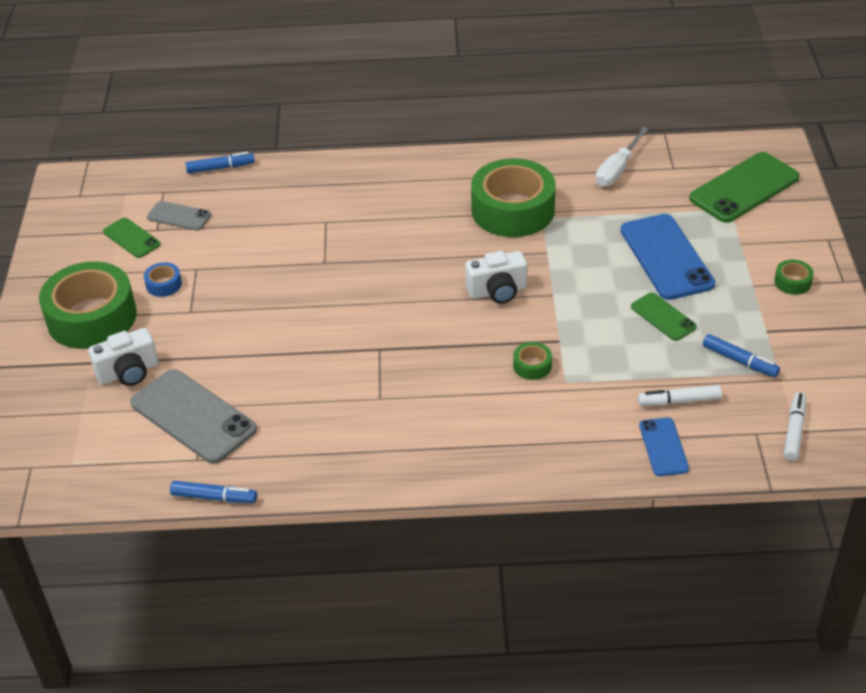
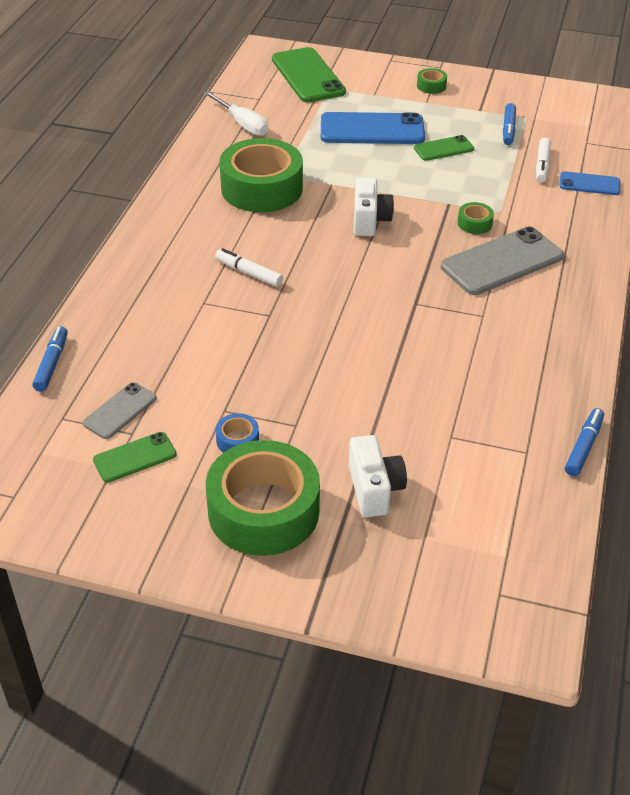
camera: 75 degrees left, 0 degrees up
(193, 416) = (463, 446): grey phone -> grey phone (502, 261)
(739, 361) = (508, 129): blue marker -> blue marker turned 135 degrees clockwise
(794, 431) = (589, 127): white marker -> white marker (249, 273)

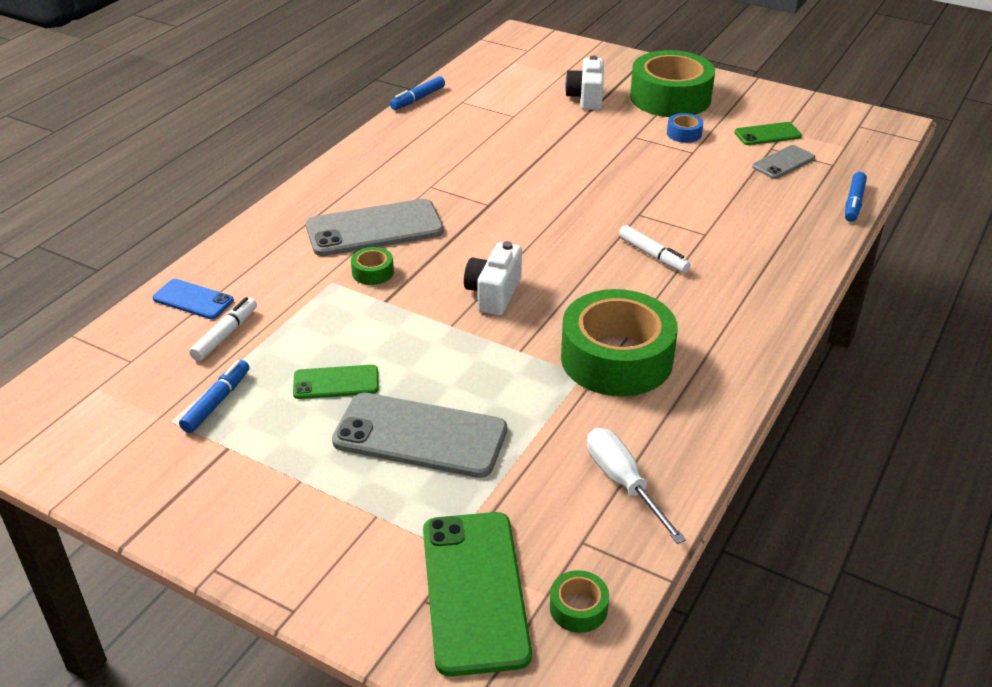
camera: 165 degrees left, 5 degrees down
(372, 129) = (420, 436): blue phone -> grey phone
(431, 86) = (266, 519): green tape -> green tape (578, 608)

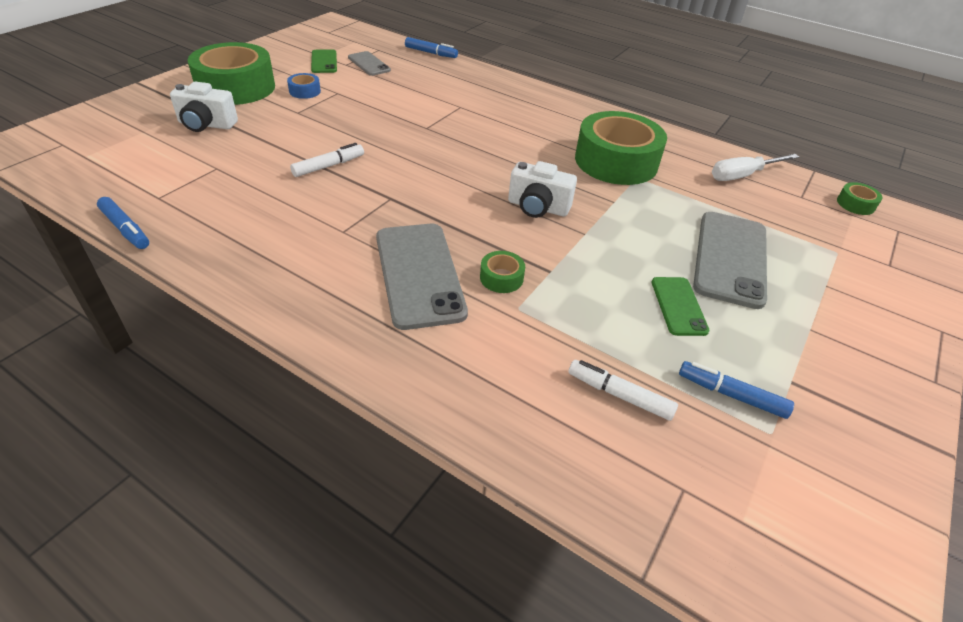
camera: 90 degrees left, 5 degrees up
(193, 299) = (553, 433): blue phone -> none
(474, 591) = (868, 243): green phone -> none
(653, 255) = (487, 130): white marker -> white marker (329, 166)

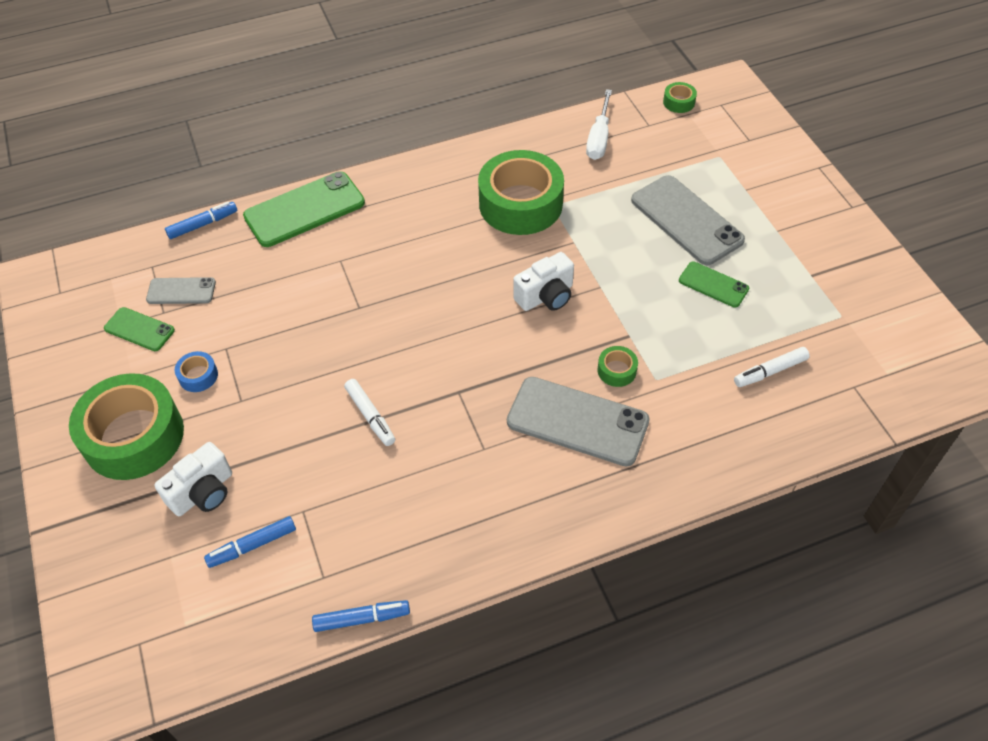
camera: 50 degrees left, 10 degrees up
(329, 166) = (370, 416): white marker -> white marker turned 150 degrees clockwise
(487, 80) = (304, 209): none -> green phone
(731, 395) = (803, 313): blue marker -> blue marker (252, 545)

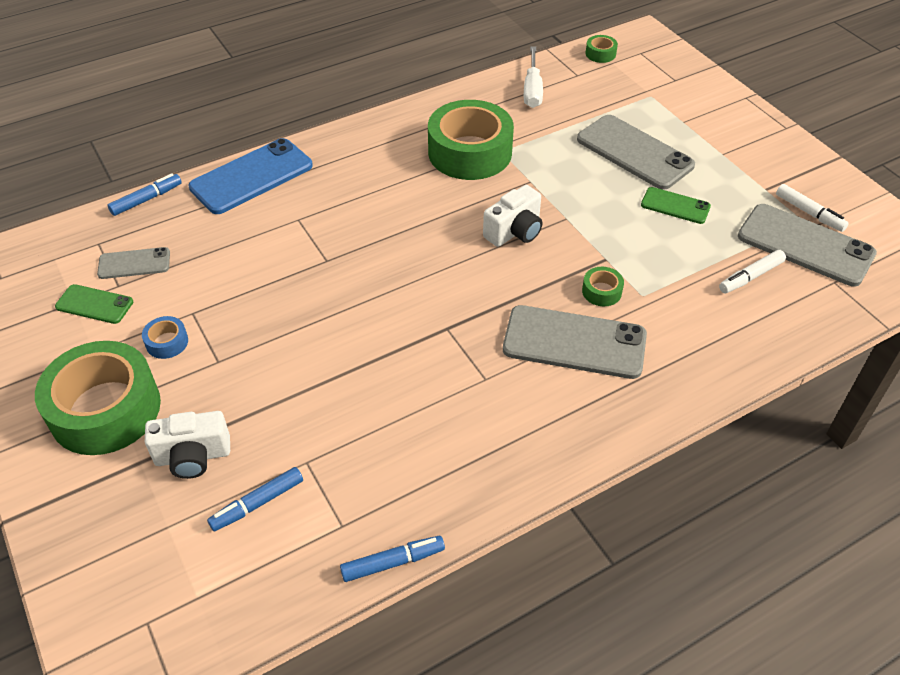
camera: 10 degrees left, 5 degrees down
(203, 492) = (193, 456): white camera -> white camera turned 45 degrees clockwise
(304, 209) = (251, 176): green phone -> blue phone
(370, 416) = (360, 361): white marker -> white marker (809, 213)
(835, 343) = (805, 245): none -> grey phone

